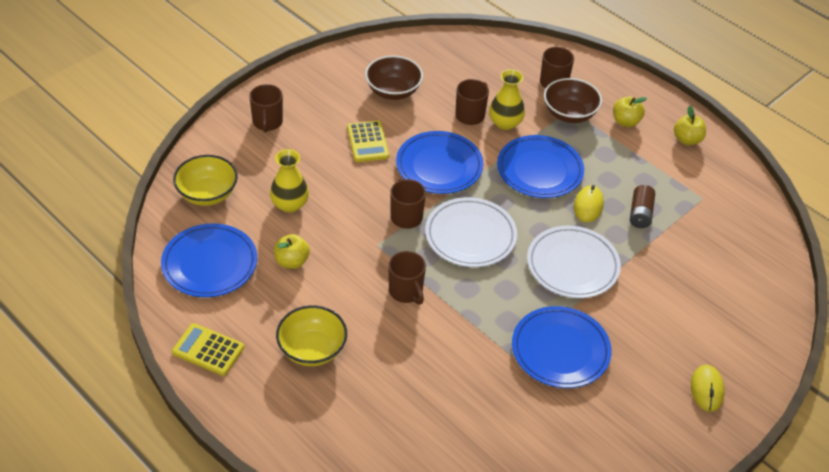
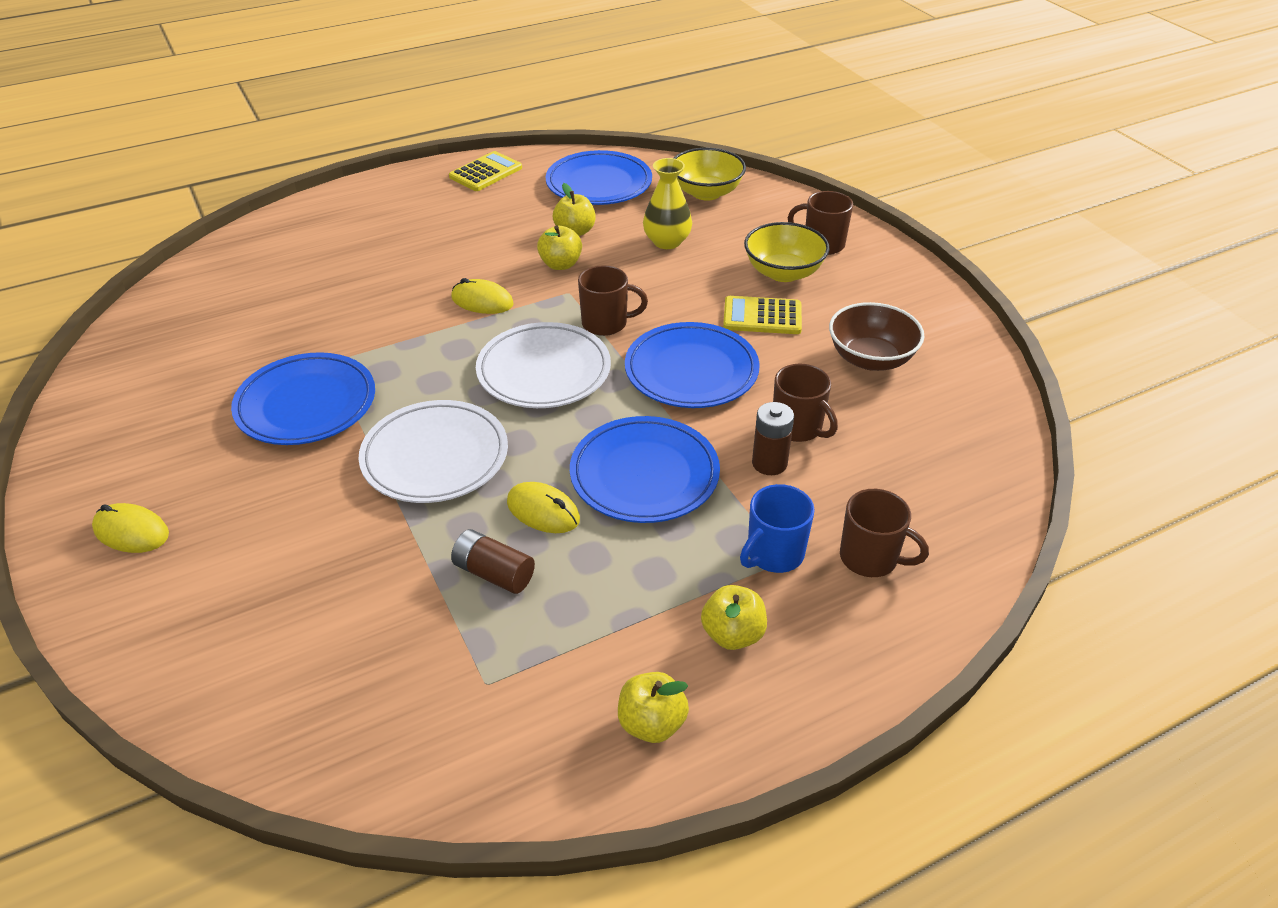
camera: 110 degrees right, 5 degrees down
(312, 349) = (444, 227): yellow bowl -> yellow bowl (783, 272)
(342, 258) = (560, 264): none -> yellow apple
(406, 291) = (482, 301): brown mug -> yellow mouse
(505, 123) = (769, 463): yellow vase -> brown battery
(569, 114) = (774, 554): brown bowl -> blue mug

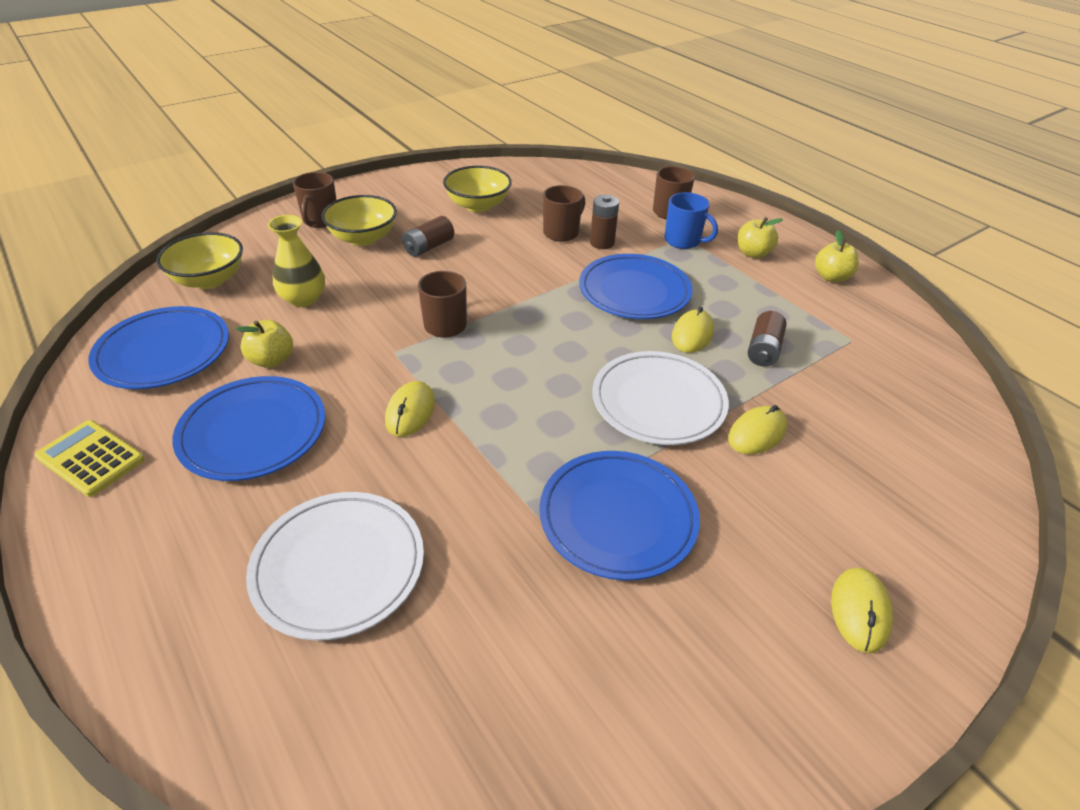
camera: 100 degrees left, 0 degrees up
(359, 524) = (757, 433): none -> yellow mouse
(544, 371) = (523, 353): white plate -> white plate (339, 567)
(560, 264) = (340, 363): yellow apple -> none
(691, 371) = (507, 277): blue plate -> blue plate (253, 432)
(762, 316) = (429, 247): yellow calculator -> brown battery
(870, 359) = (478, 205): brown bowl -> yellow bowl

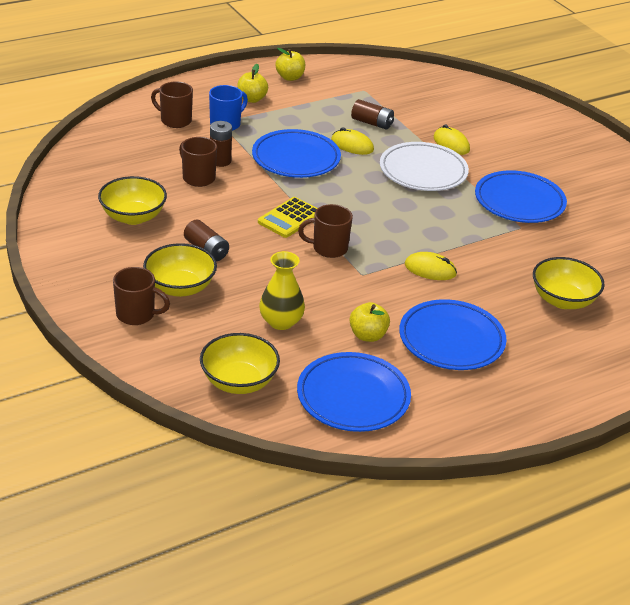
camera: 85 degrees left, 5 degrees down
(91, 458) = (479, 417): yellow calculator -> yellow calculator (290, 218)
(339, 567) = (563, 300): white plate -> yellow bowl
(859, 611) = (571, 145): yellow mouse -> none

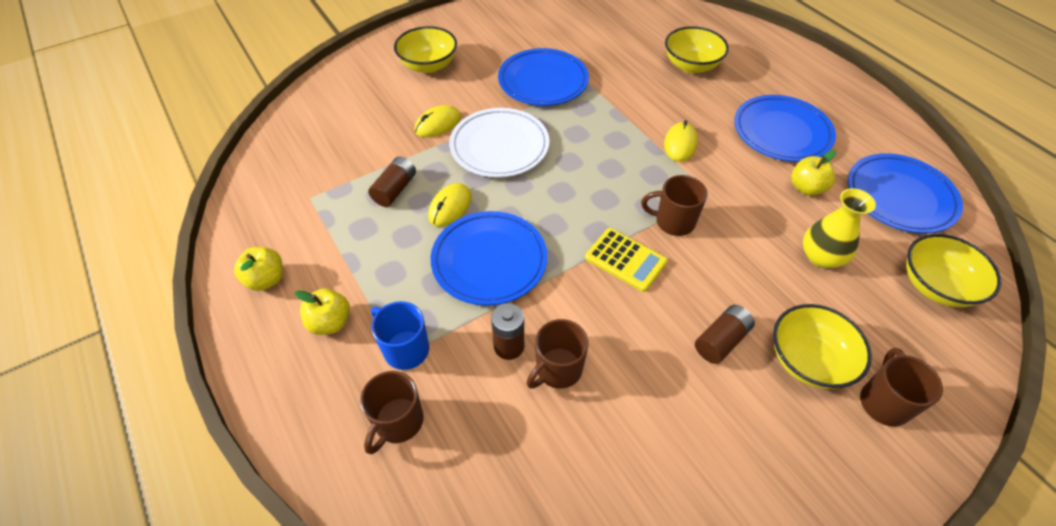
camera: 90 degrees left, 15 degrees up
(133, 217) = (677, 442): yellow bowl -> yellow bowl (428, 65)
(329, 248) = (673, 222): brown mug -> brown mug turned 105 degrees clockwise

